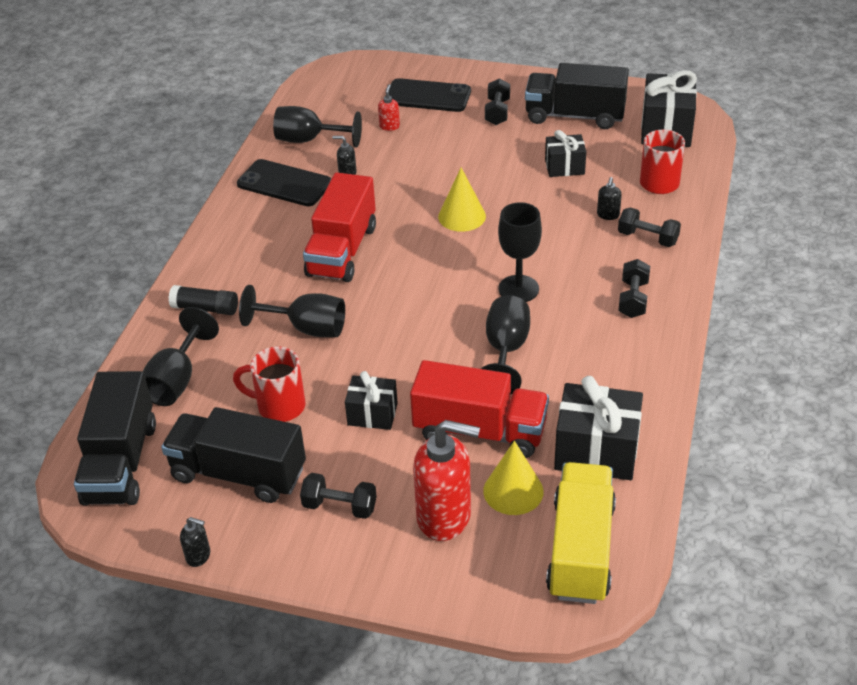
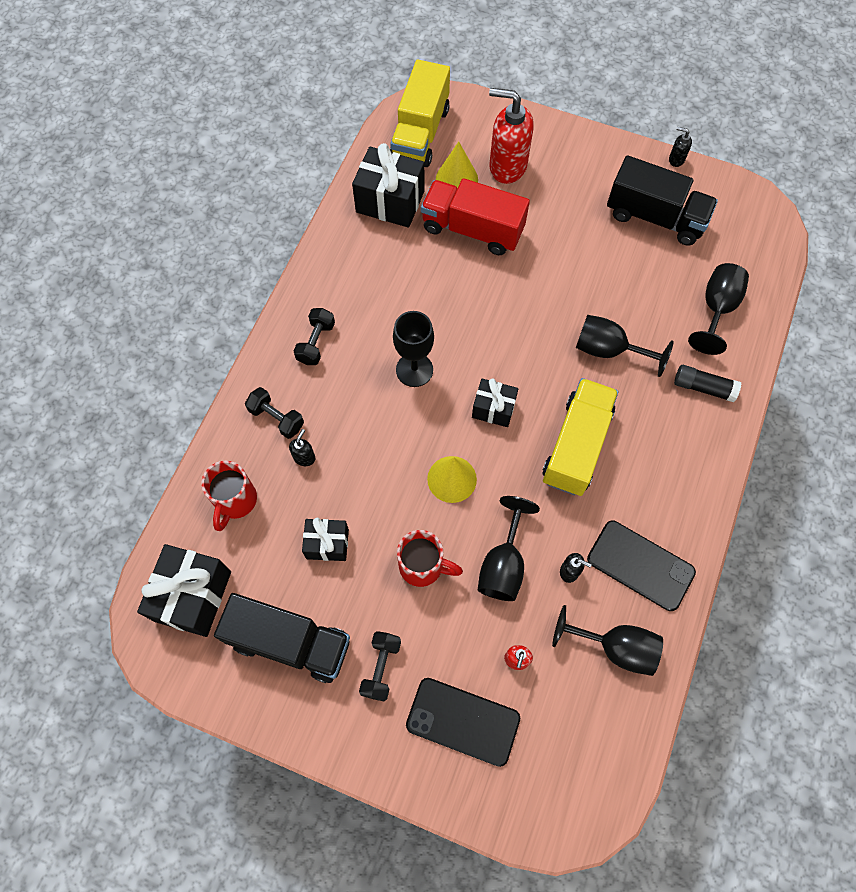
camera: 175 degrees left, 25 degrees up
(121, 462) = (746, 237): black truck -> none
(279, 406) = (628, 272): red mug -> red mug (423, 566)
(340, 506) = (580, 182): black dumbbell -> none
(342, 251) = (576, 446): red truck -> yellow truck
(372, 414) = (554, 255): black gift -> black gift (493, 409)
(506, 350) = (438, 302): black goblet -> black goblet (503, 565)

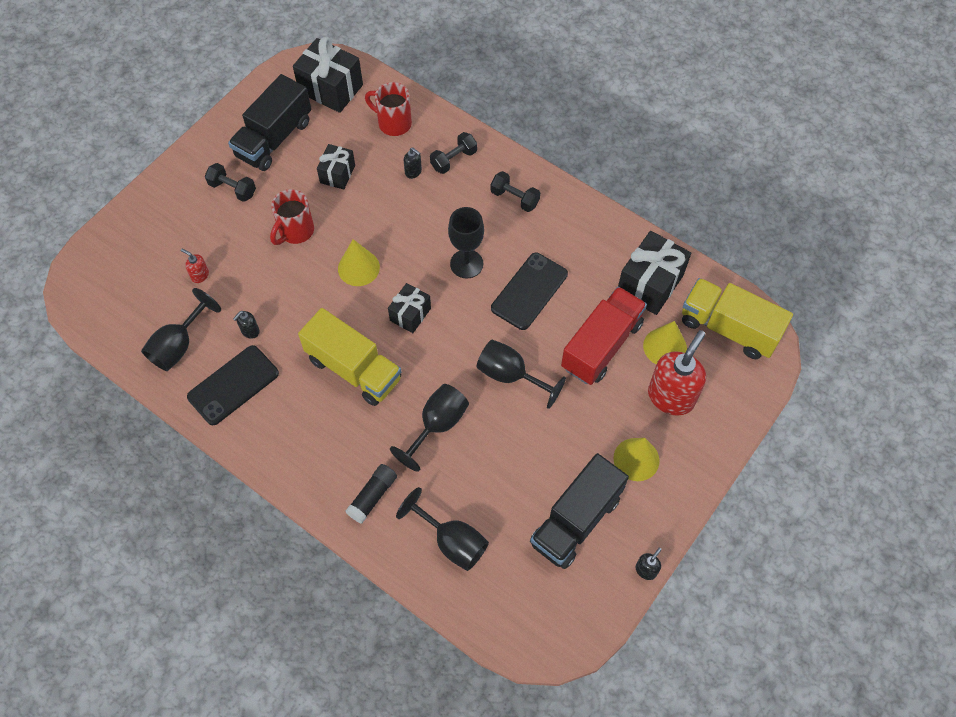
camera: 105 degrees right, 5 degrees down
(463, 721) = (173, 230): black phone -> black phone (529, 291)
(503, 565) = (274, 286): black goblet -> black goblet (510, 375)
(579, 182) = (636, 459): none -> yellow cone

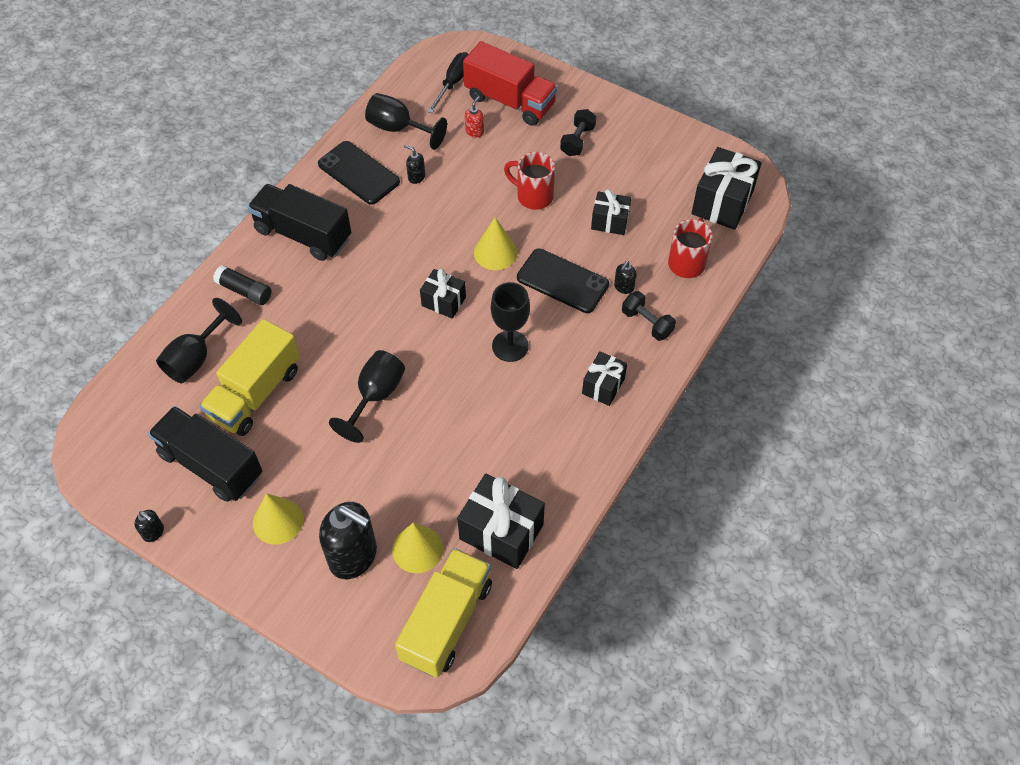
camera: 85 degrees right, 5 degrees down
(125, 291) = (453, 83): none -> black screwdriver
(274, 139) = (645, 164): black truck -> black truck (303, 234)
(354, 369) = (379, 261): yellow truck -> yellow truck (256, 393)
(437, 425) = (318, 336): black goblet -> none
(514, 198) = (603, 386): black dumbbell -> black gift
(529, 291) = (480, 407): black phone -> black phone (562, 281)
(601, 345) = (416, 482): red truck -> red truck (510, 101)
(671, 397) = (353, 556): red soap dispenser -> black soap dispenser

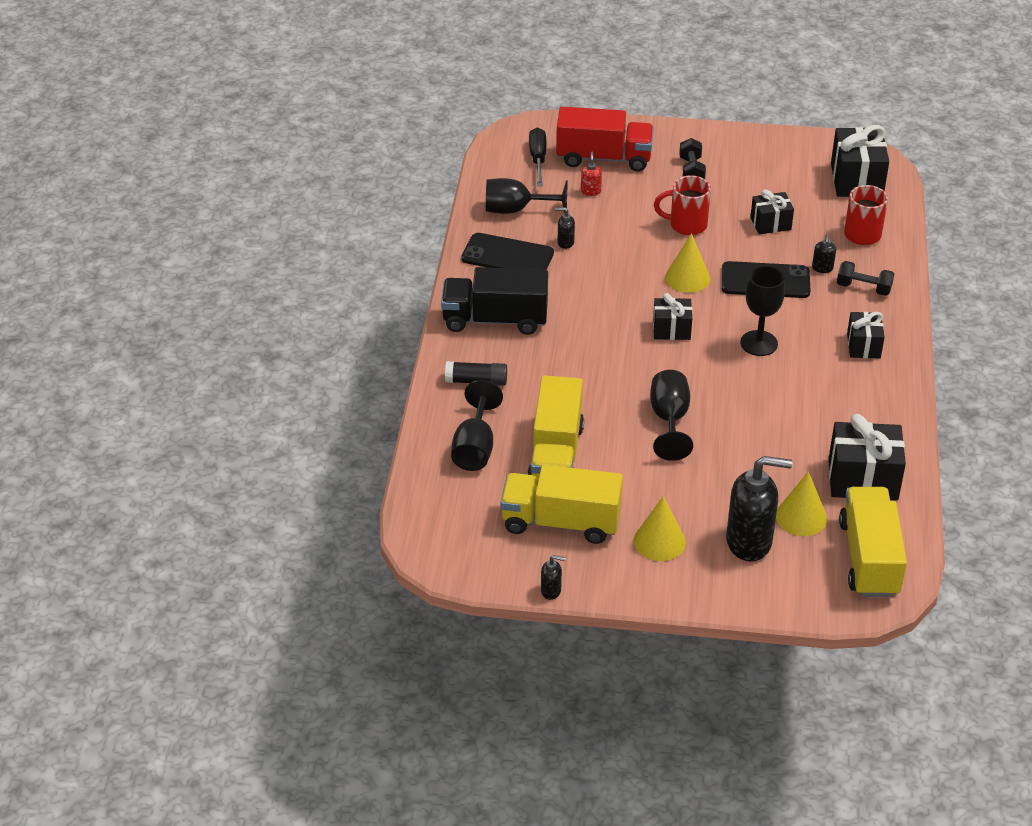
camera: 25 degrees left, 15 degrees down
(211, 465) = (561, 522): black truck -> yellow truck

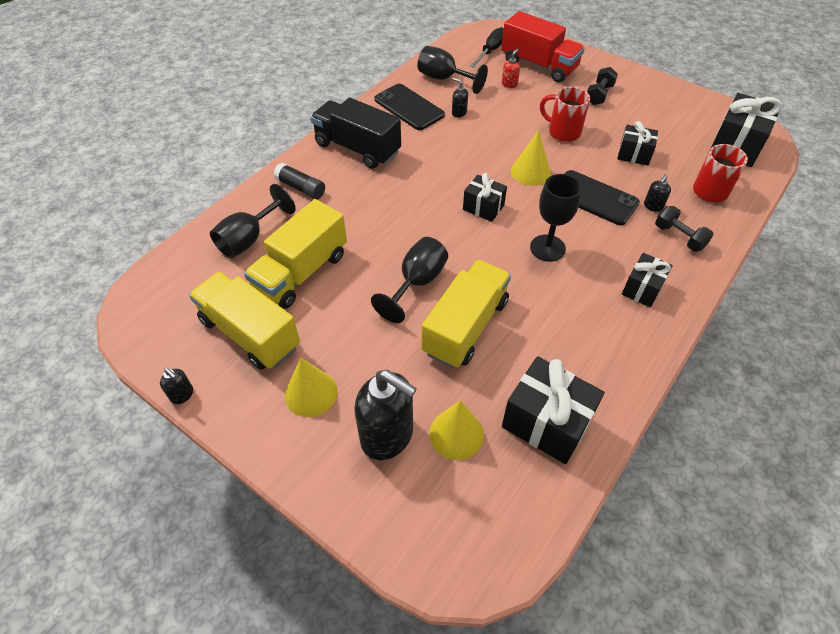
camera: 30 degrees right, 10 degrees up
(869, 558) = (488, 517): yellow truck -> yellow truck (465, 327)

